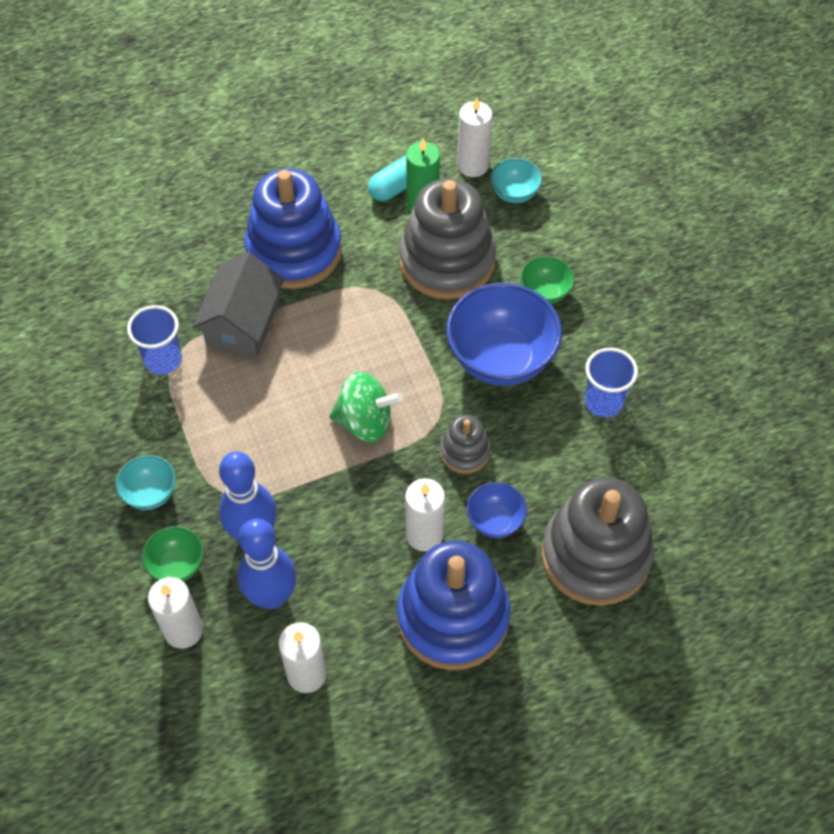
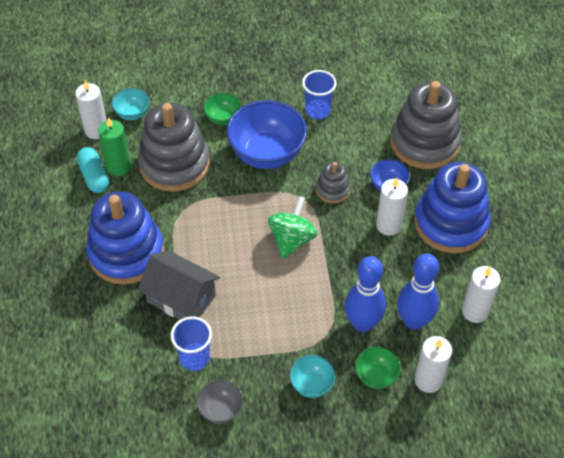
camera: 75 degrees left, 5 degrees down
(98, 405) = (221, 410): none -> grey bowl

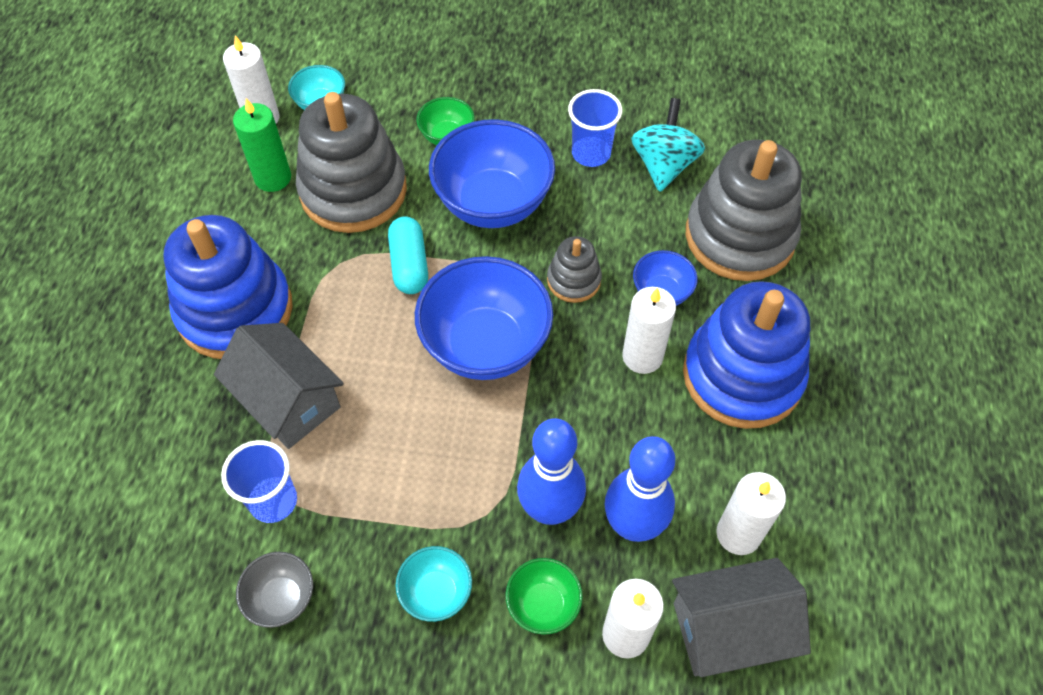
camera: 15 degrees right, 5 degrees up
(94, 176) = (233, 185): turquoise capsule -> turquoise capsule (409, 265)
(292, 239) = (485, 345): green spinning top -> blue bowl
(365, 109) = (664, 165): none -> turquoise spinning top
(485, 363) = (730, 629): none -> grey house

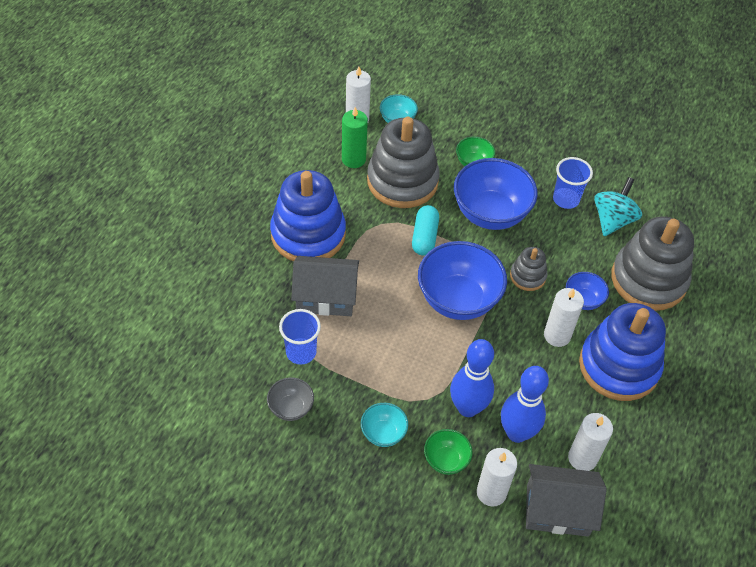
camera: 15 degrees right, 5 degrees down
(288, 400) = (326, 297): grey house -> grey house turned 60 degrees counterclockwise

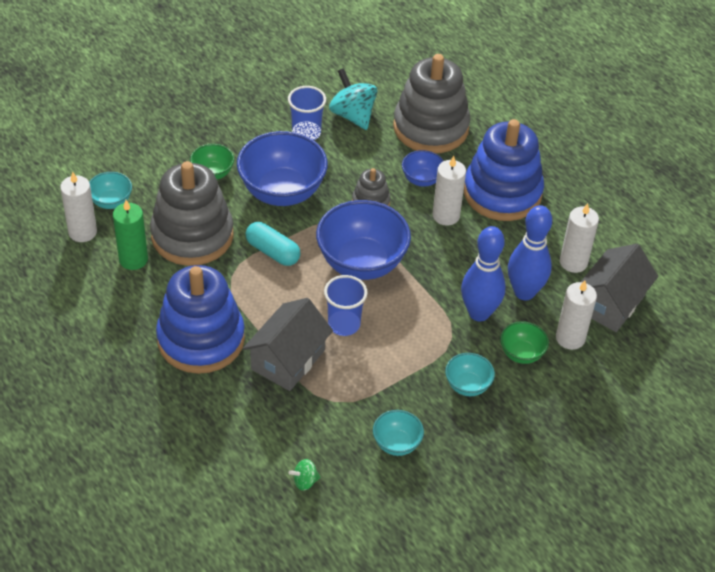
camera: 60 degrees left, 5 degrees down
(217, 362) = (305, 481): none -> green spinning top
(291, 408) = (396, 444): grey bowl -> turquoise bowl
(301, 352) = (339, 408): blue cup -> blue cup (344, 324)

